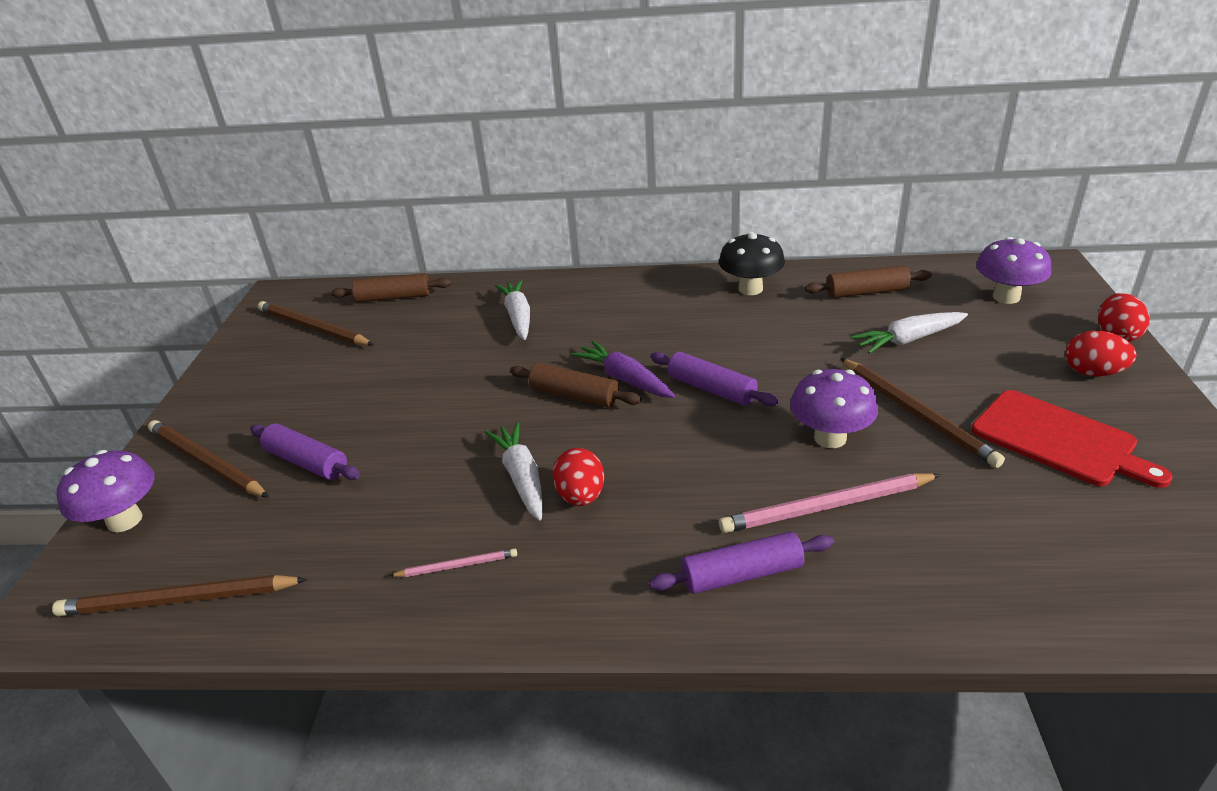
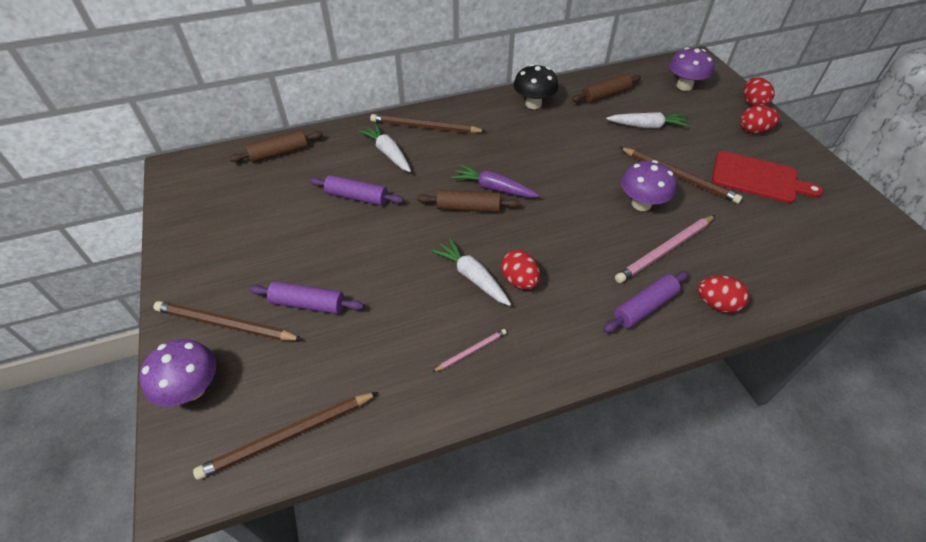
camera: 25 degrees left, 15 degrees up
(313, 328) = (230, 192): brown pencil -> brown pencil (425, 127)
(711, 389) = (553, 184): purple rolling pin -> purple rolling pin (357, 197)
(865, 600) = (716, 304): none -> red egg
(908, 340) = (647, 126): white carrot -> white carrot turned 135 degrees counterclockwise

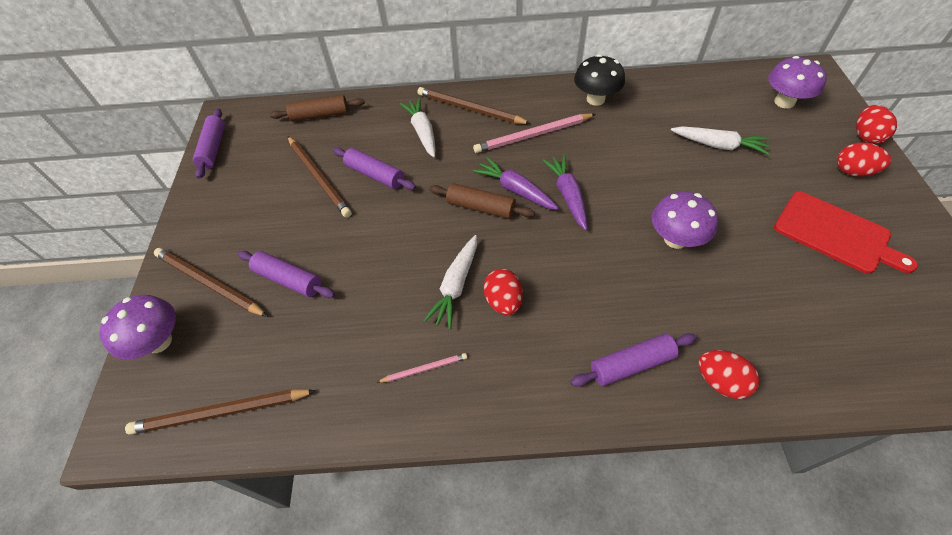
camera: 20 degrees right, 5 degrees up
(176, 200) = (213, 148): none -> purple rolling pin
(472, 277) = (456, 286): white carrot -> white carrot turned 135 degrees counterclockwise
(540, 185) = (567, 195): none -> purple carrot
(605, 95) = (682, 100): brown rolling pin -> none
(665, 250) = (682, 301): pink pencil -> pink pencil (533, 135)
(678, 176) = (733, 214): brown pencil -> brown pencil (319, 177)

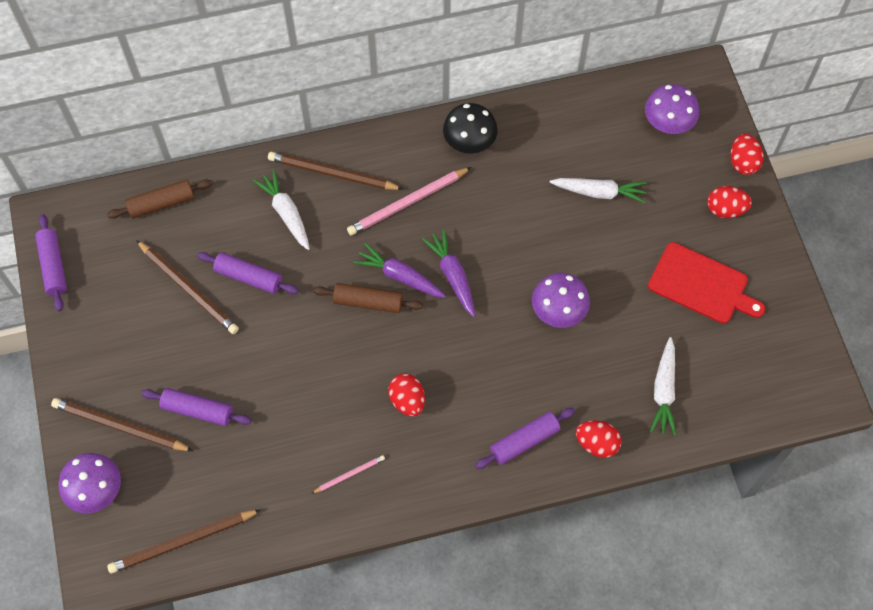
camera: 15 degrees left, 10 degrees up
(456, 286) = (361, 392): white carrot -> white carrot (664, 391)

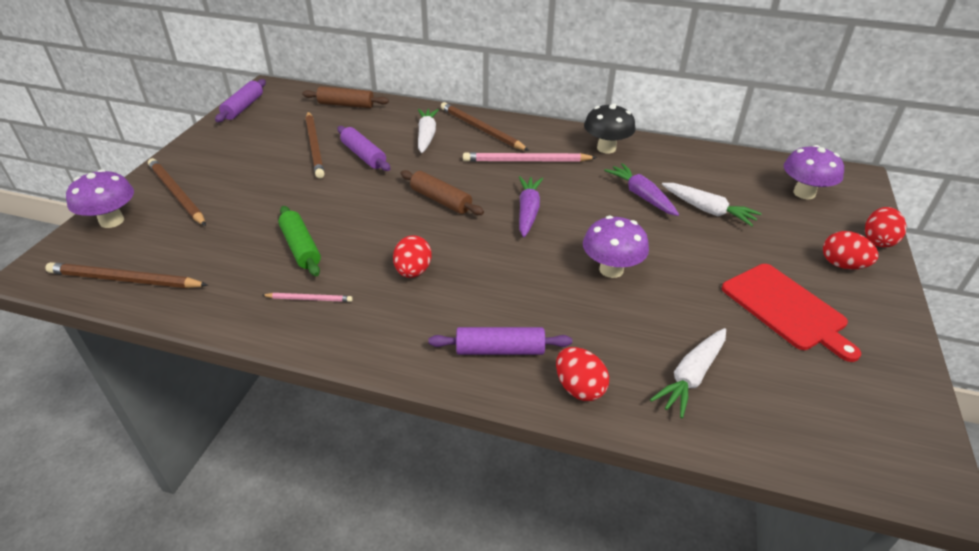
camera: 30 degrees right, 25 degrees down
(198, 410) = (240, 208): purple rolling pin -> none
(295, 426) = (301, 247): none -> green rolling pin
(399, 276) = (481, 196): purple carrot -> purple carrot (641, 196)

